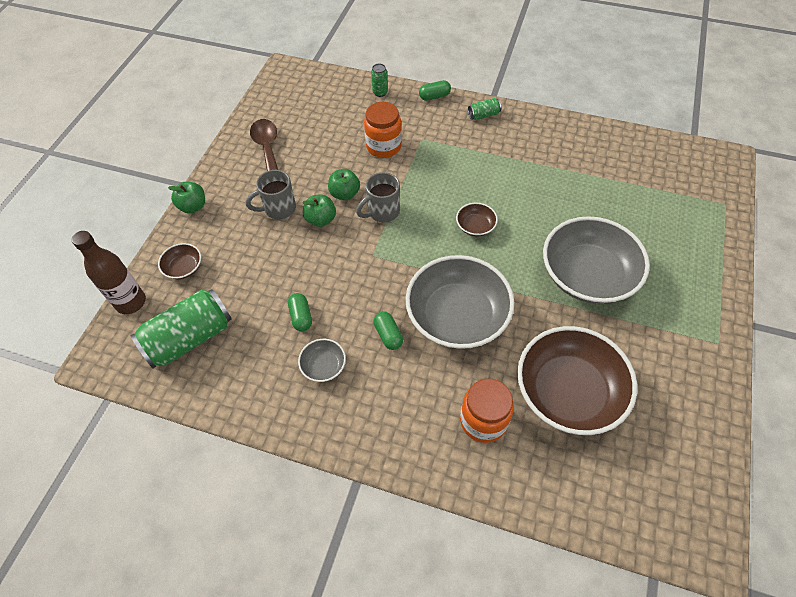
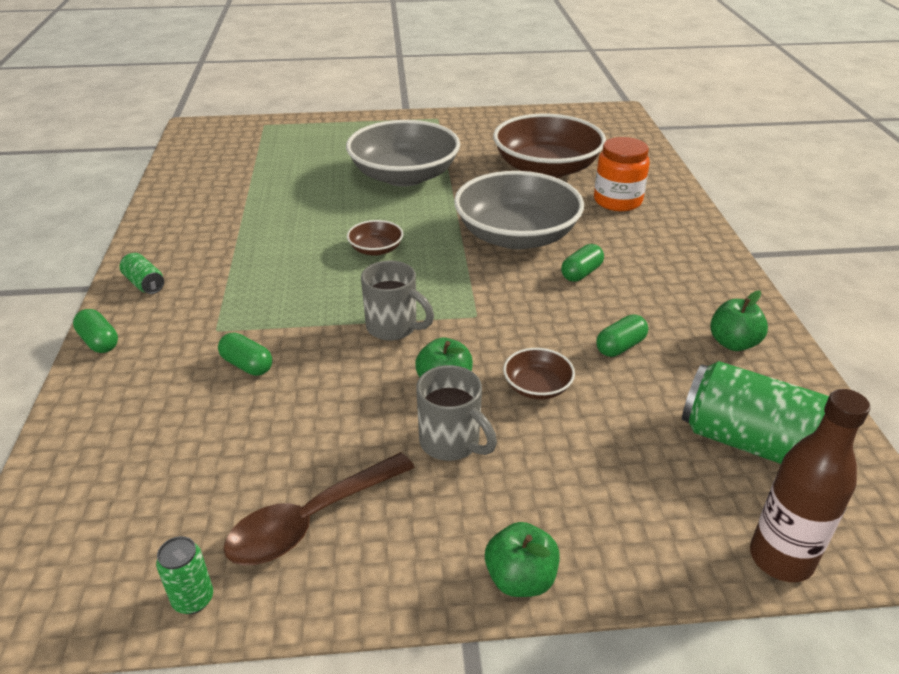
camera: 115 degrees left, 20 degrees down
(184, 268) = (657, 517): brown bowl -> brown bowl (537, 387)
(323, 366) = (664, 307): grey bowl -> none
(345, 194) = (376, 376): green apple -> green apple (733, 343)
(380, 92) = (91, 411): green can -> green can (193, 599)
(383, 146) = (247, 365): orange jar -> green capsule

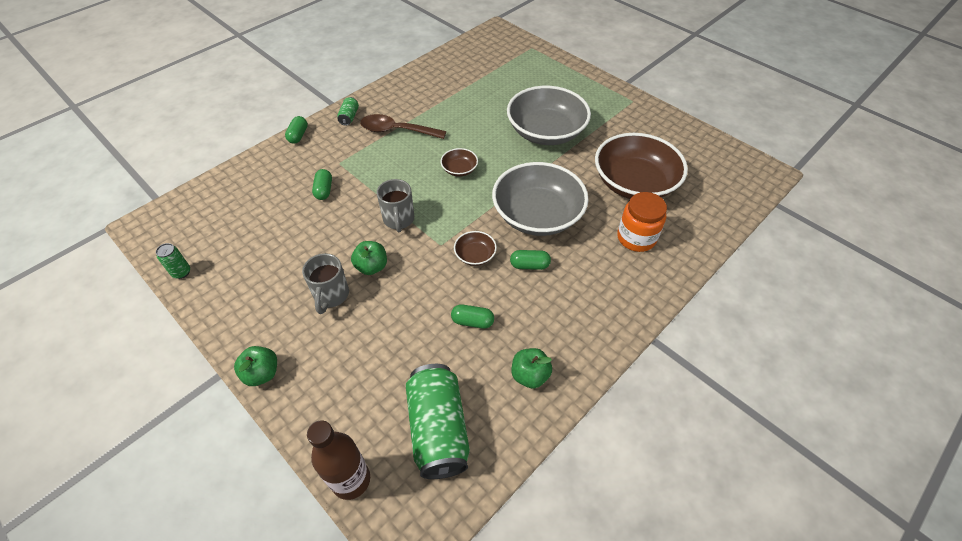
camera: 50 degrees right, 15 degrees up
(310, 521) = (245, 279): brown spoon -> brown spoon (397, 131)
(537, 387) = (402, 304): brown bowl -> brown bowl (475, 255)

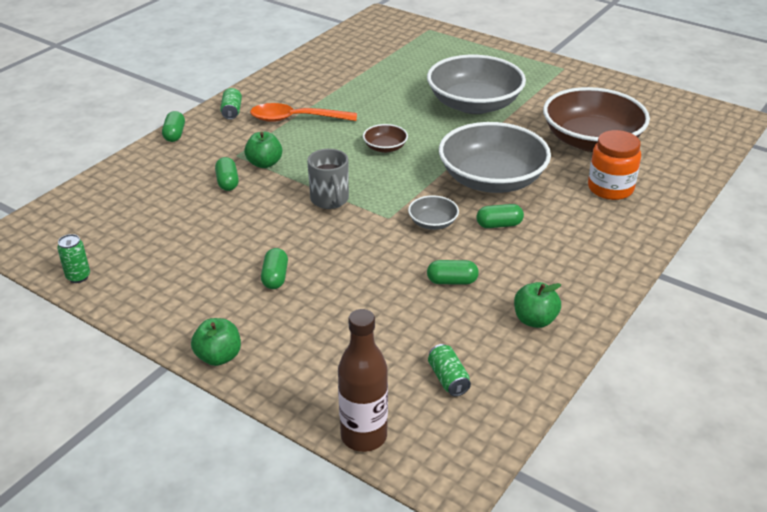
camera: 10 degrees left, 15 degrees down
(331, 295) = (275, 277): grey mug -> green capsule
(372, 267) = (314, 246): green apple -> green apple (264, 163)
(397, 131) = (295, 119): brown spoon -> orange spoon
(438, 429) = (448, 379): green can -> green can, size x0.45
(475, 255) = (433, 223): brown bowl -> grey bowl

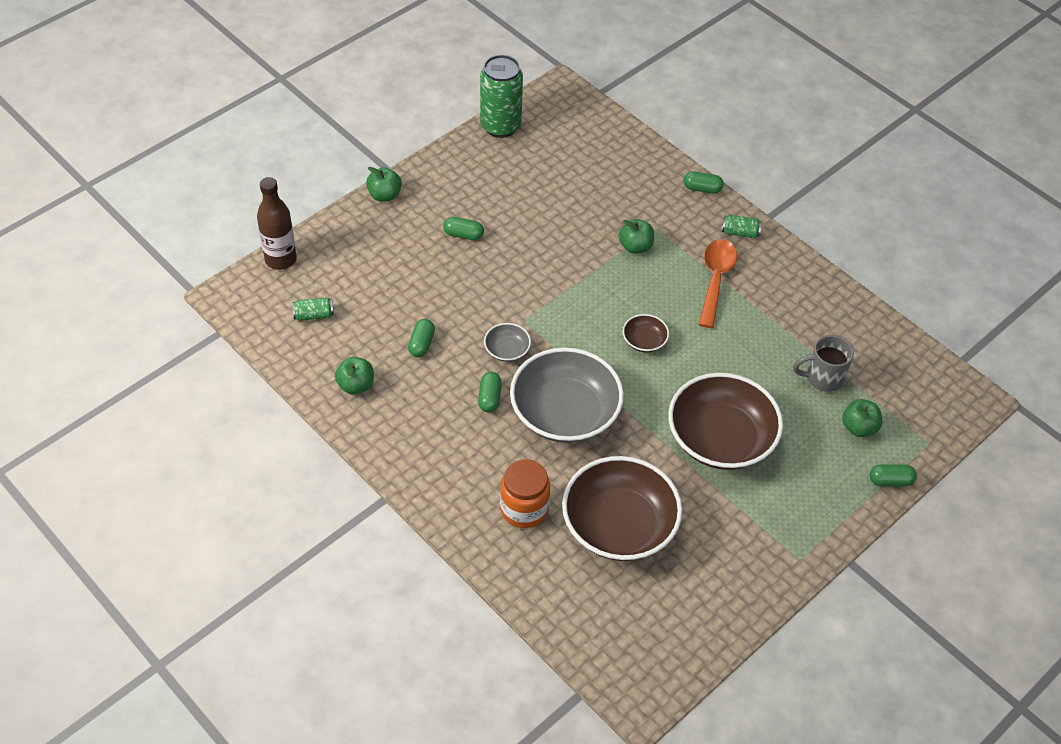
camera: 100 degrees right, 15 degrees up
(78, 277) = (500, 126): green can -> green can, size x2.22
(227, 182) = (609, 218): green capsule -> green capsule (890, 481)
(330, 200) = (562, 284): grey mug -> grey mug (822, 378)
(430, 53) = (858, 427): none -> green apple
(474, 104) = (720, 438): grey bowl -> brown bowl

